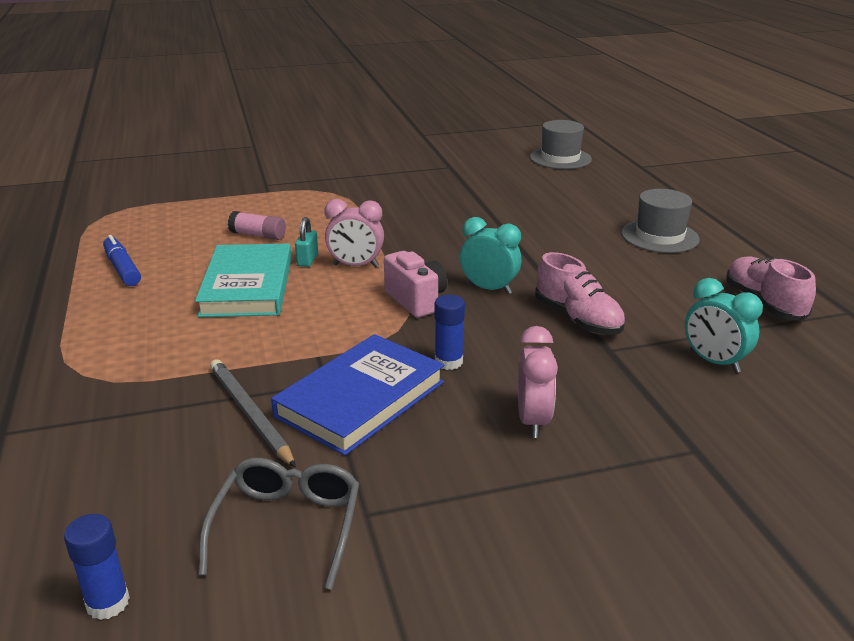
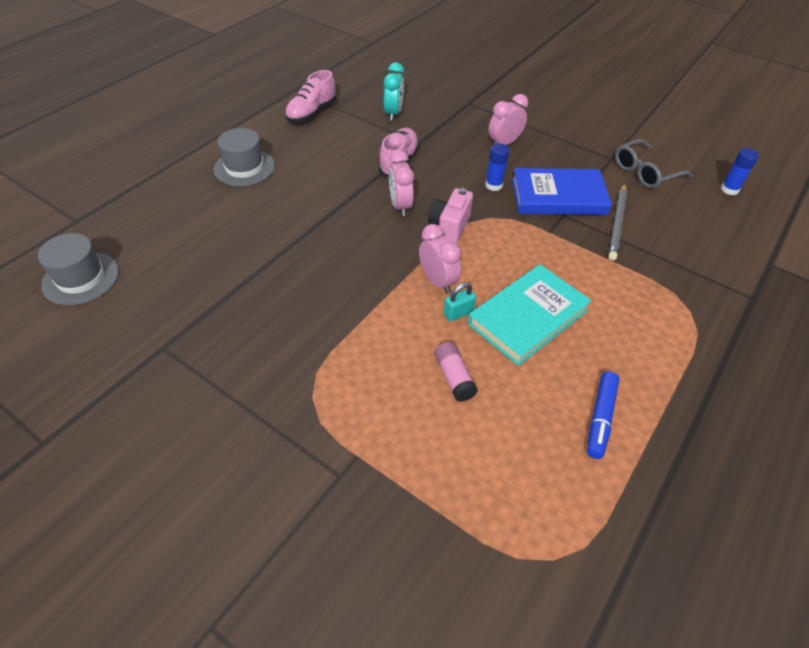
camera: 130 degrees left, 20 degrees up
(489, 289) = (400, 206): turquoise clock -> pink clock

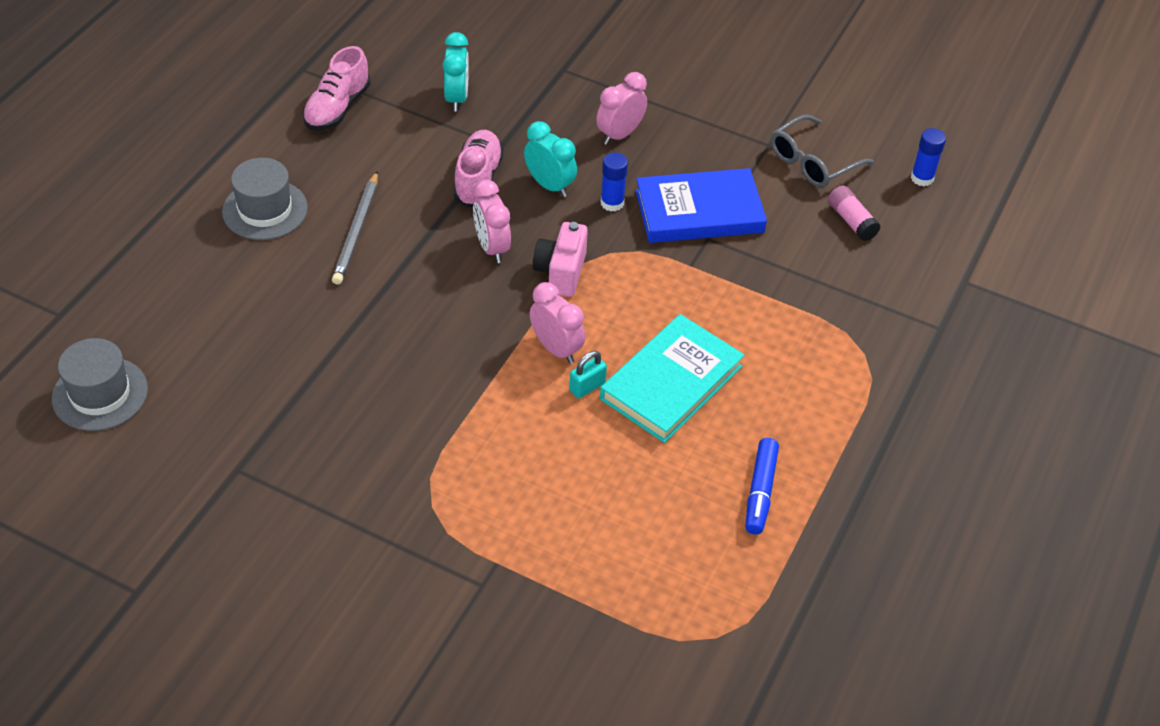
camera: 10 degrees left, 0 degrees up
(449, 170) = (549, 185): none -> turquoise clock
(454, 377) = (592, 465): pink glue stick -> pink glue stick (851, 221)
(617, 223) = (776, 244): grey pencil -> grey pencil (357, 231)

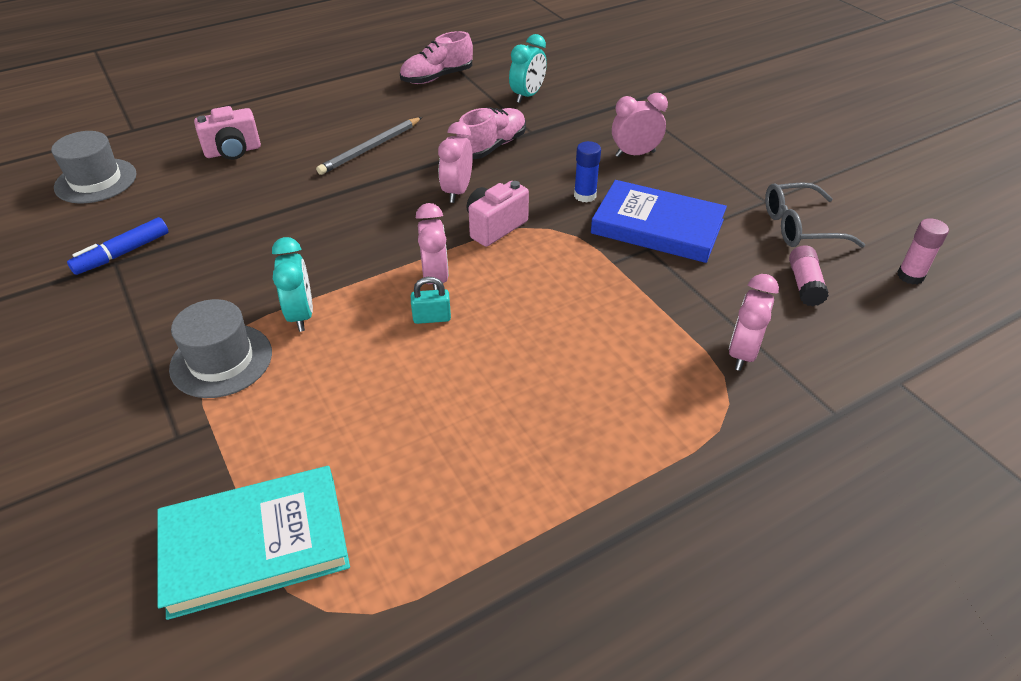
camera: 35 degrees right, 5 degrees down
(212, 295) = (233, 151): none -> pink camera
(265, 210) = (324, 116): grey hat -> grey hat (221, 360)
(549, 185) = (544, 168): turquoise clock -> turquoise clock (301, 315)
(671, 382) = (509, 346): turquoise book -> turquoise book (255, 544)
(760, 492) = (506, 483): blue marker -> blue marker (122, 253)
(846, 306) = (742, 353): none -> pink clock
(922, 178) = (910, 276): blue glue stick -> pink glue stick

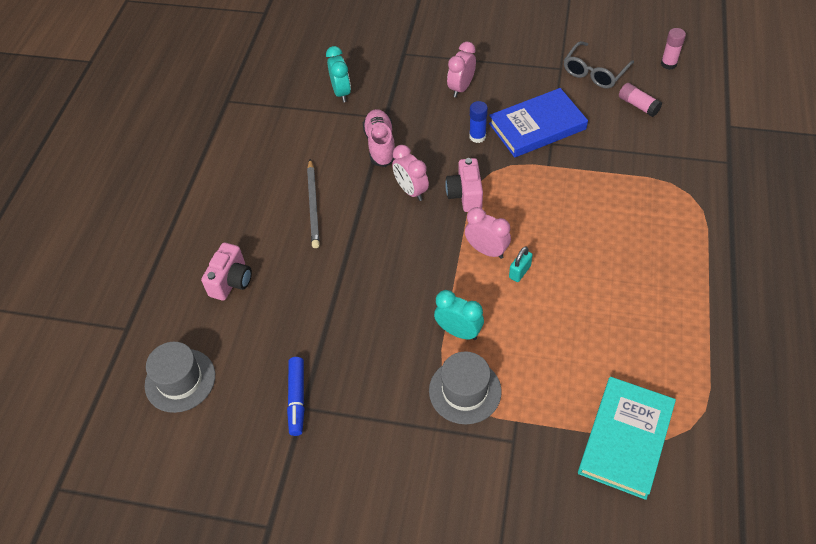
camera: 45 degrees left, 10 degrees up
(437, 77) = (263, 122): pink shoe -> none
(742, 353) = (663, 164): pink clock -> none

